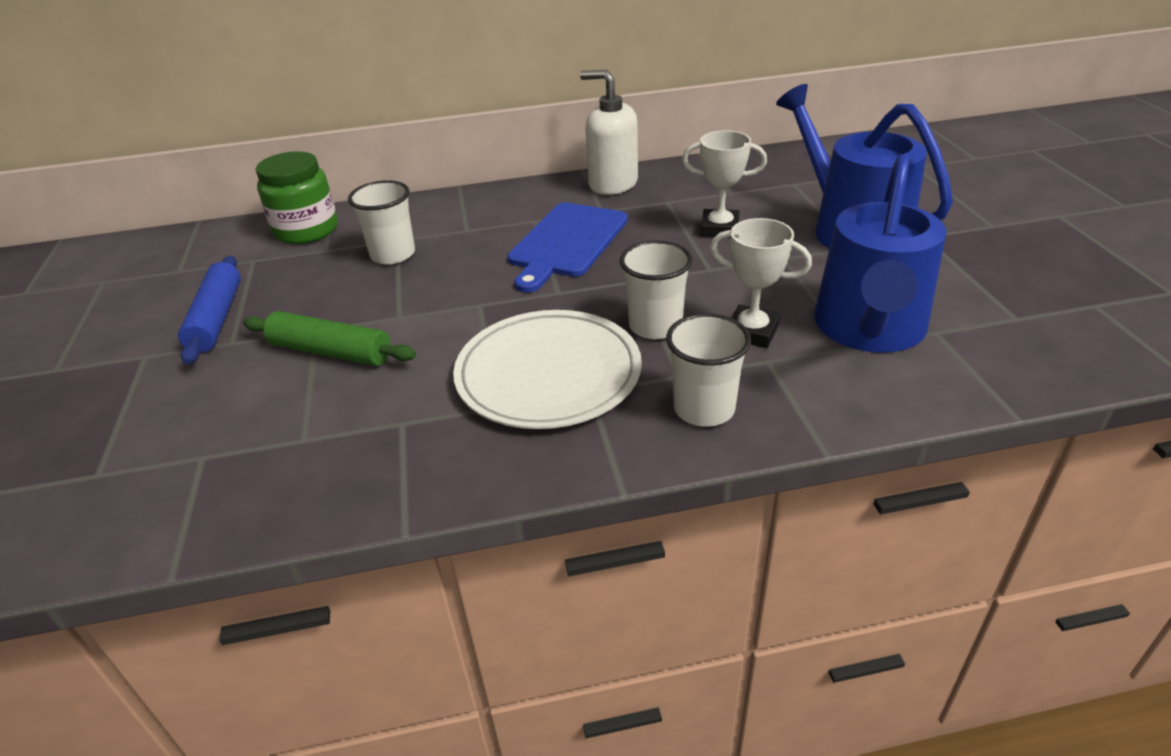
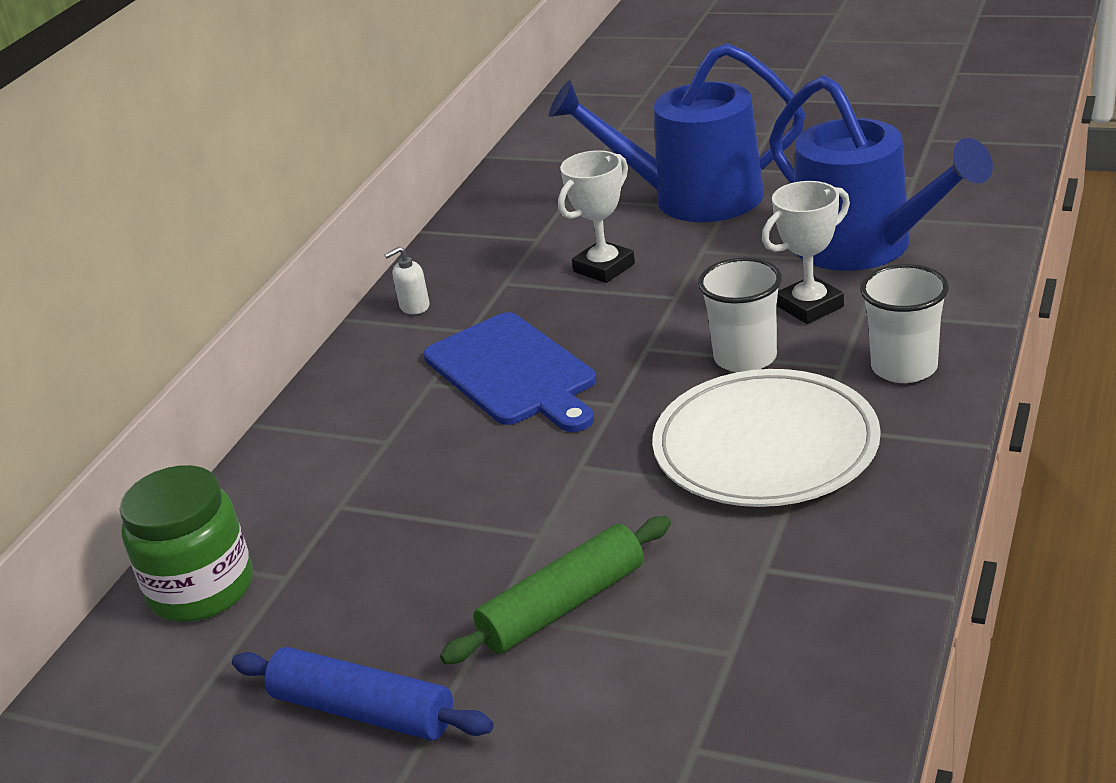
camera: 55 degrees left, 5 degrees down
(393, 254) = (376, 515): white cup -> none
(612, 184) = (414, 306): white soap dispenser -> white soap dispenser, size x0.44

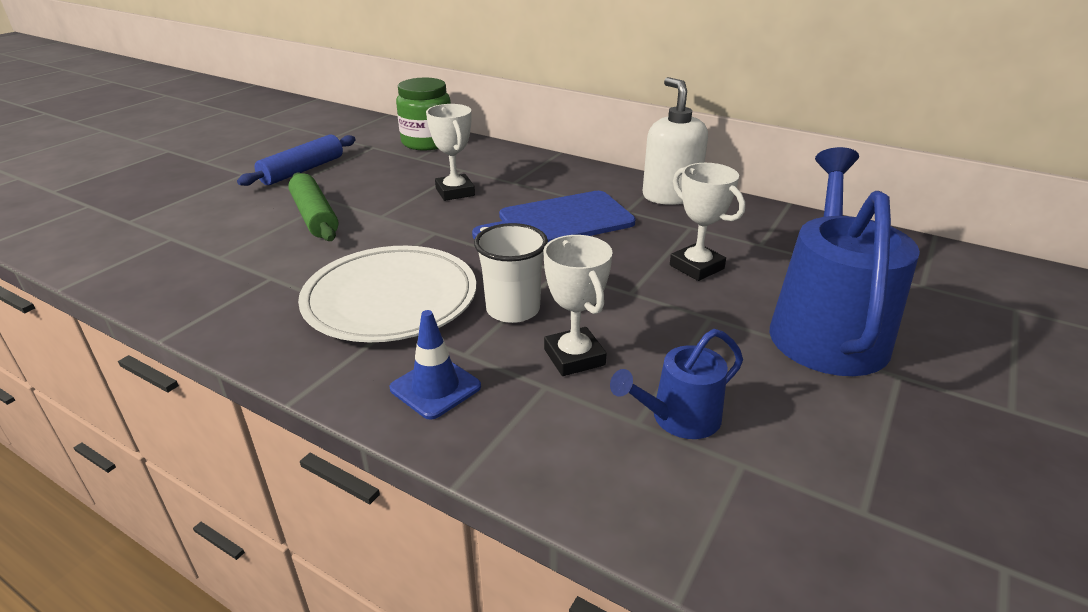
camera: 95 degrees right, 0 degrees up
(414, 306) = (670, 195): white soap dispenser -> white soap dispenser, size x2.25
(435, 487) = (455, 192): none -> white trophy
(864, 246) = (679, 418): blue watering can -> blue watering can, size x0.50
(904, 367) = (435, 387): white cup -> blue traffic cone

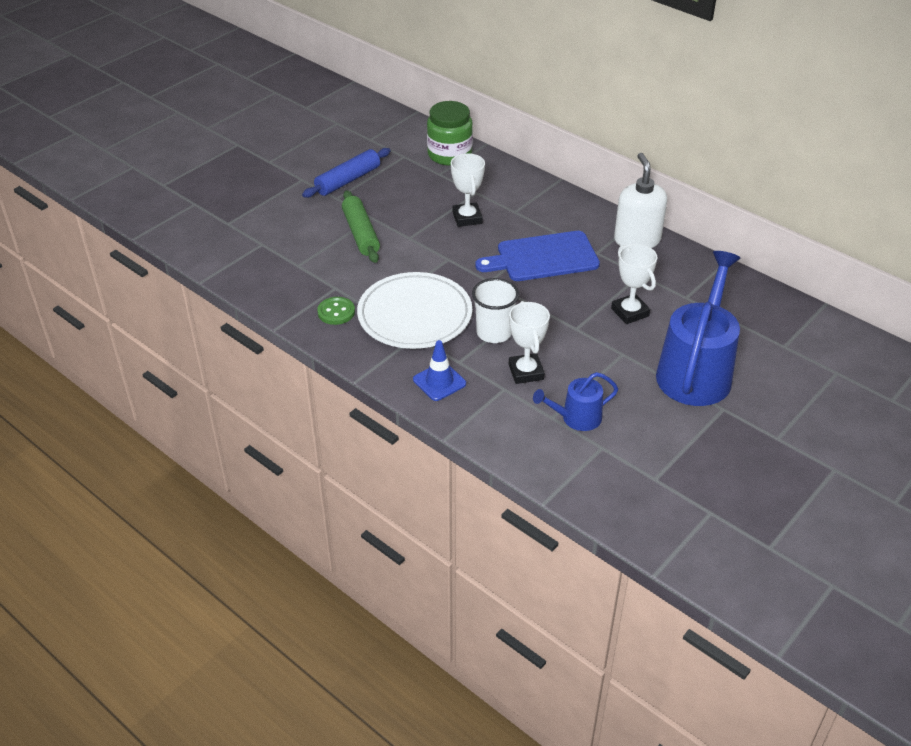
camera: 10 degrees right, 10 degrees up
(268, 307) = (336, 312): none -> green button

